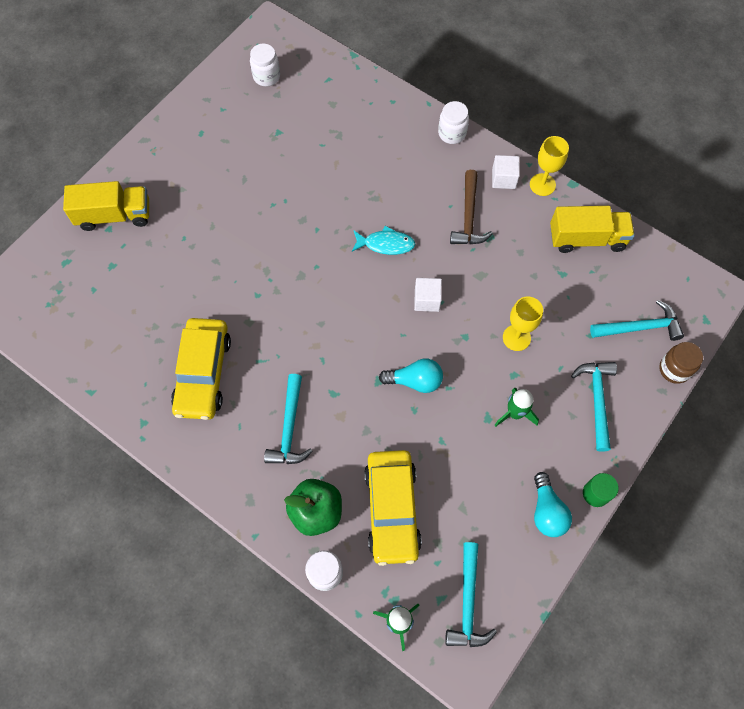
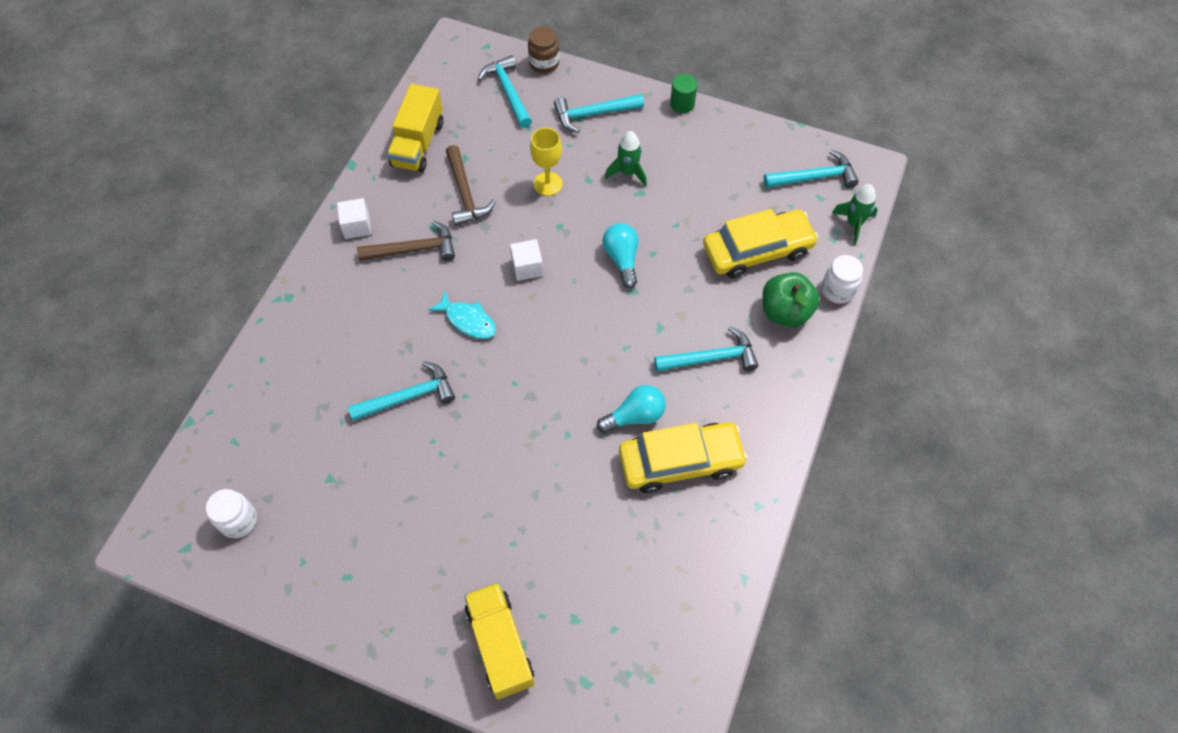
camera: 105 degrees left, 5 degrees down
(328, 191) = (408, 397): none -> turquoise hammer
(386, 244) = (468, 320): turquoise fish -> turquoise fish turned 135 degrees clockwise
(452, 133) = (301, 287): white jar -> none
(520, 266) = (465, 193): none -> brown hammer
(542, 184) = (358, 190): yellow goblet -> none
(547, 511) = (712, 135): turquoise light bulb -> turquoise light bulb (635, 416)
(587, 239) = (418, 144): yellow truck -> yellow truck turned 150 degrees counterclockwise

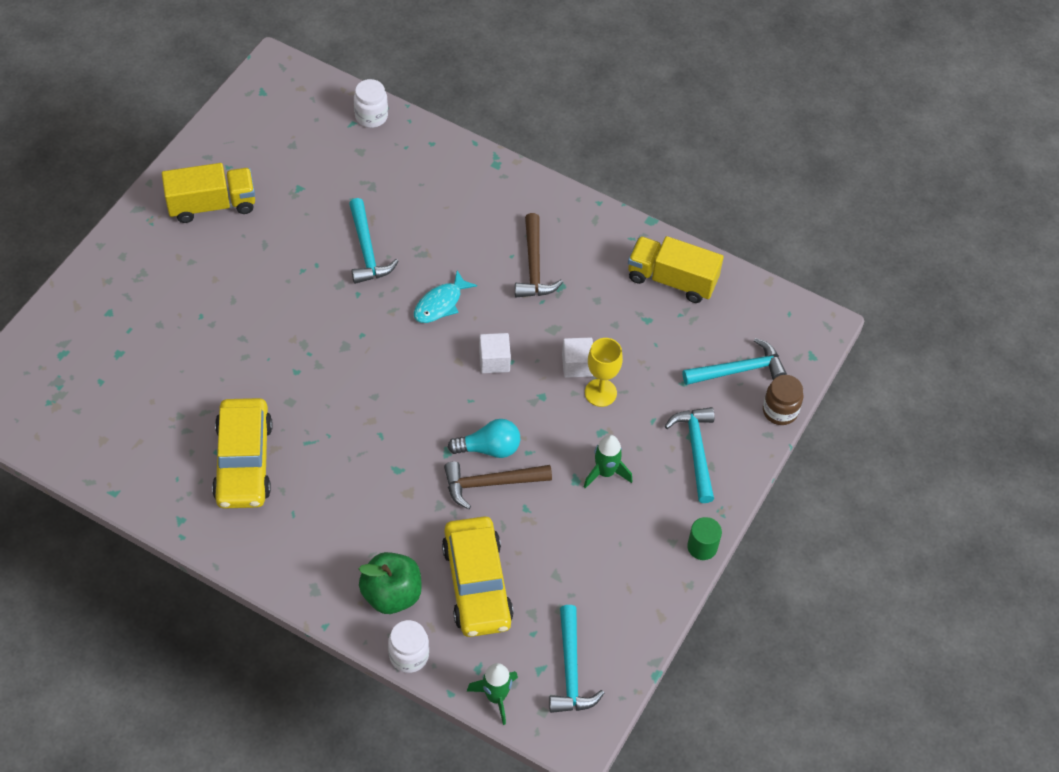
camera: 95 degrees right, 5 degrees down
(238, 520) = (277, 125): white jar -> white jar (371, 116)
(357, 226) = (570, 221): white cube -> white cube (577, 365)
(465, 193) = (598, 316): brown hammer -> brown hammer (491, 483)
(500, 645) = (114, 297): yellow truck -> yellow truck (212, 205)
(635, 416) = (302, 431): turquoise light bulb -> none
(711, 358) = (351, 510): turquoise hammer -> none

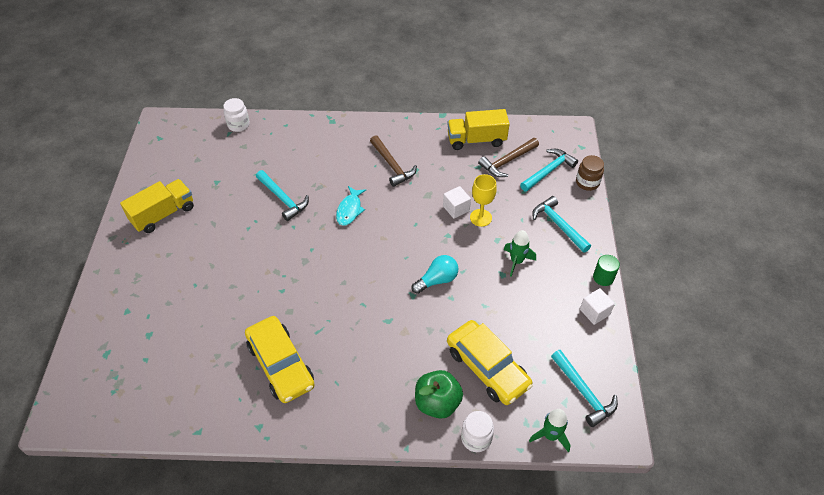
camera: 25 degrees left, 5 degrees down
(491, 483) = (453, 301): brown hammer -> brown hammer (507, 161)
(494, 361) = (405, 228): white cube -> white cube (594, 312)

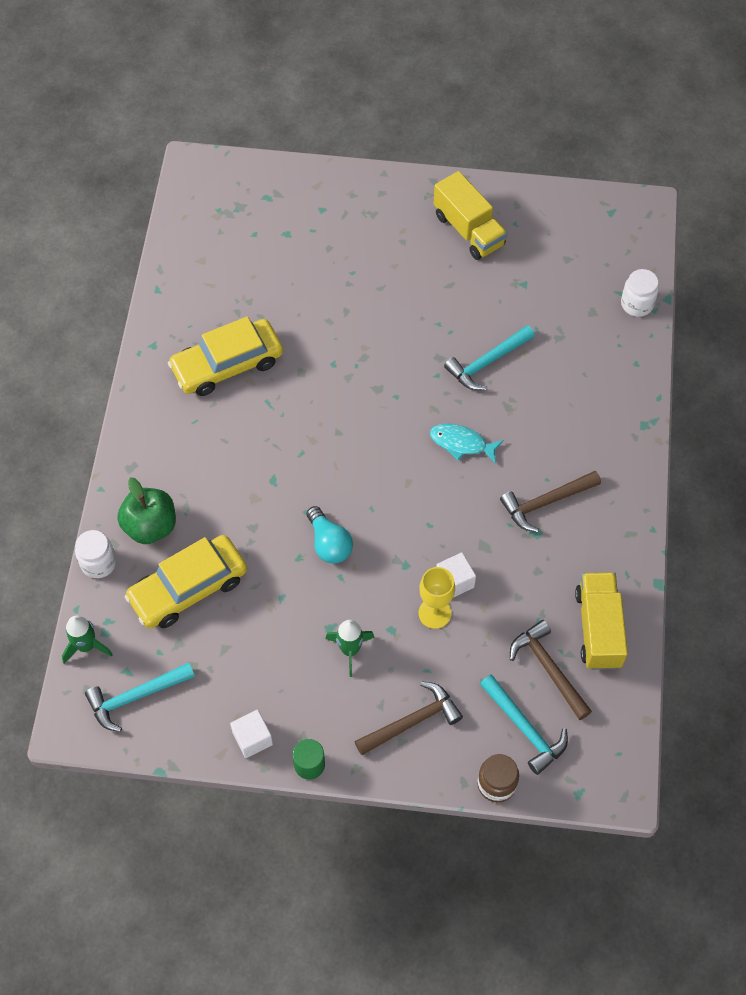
camera: 95 degrees right, 10 degrees up
(558, 225) = (412, 721): turquoise hammer -> brown hammer

